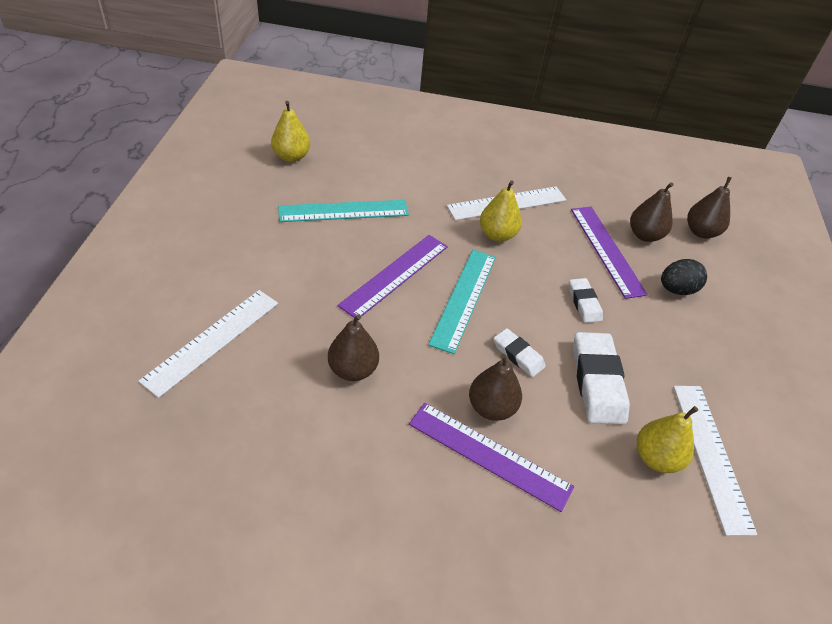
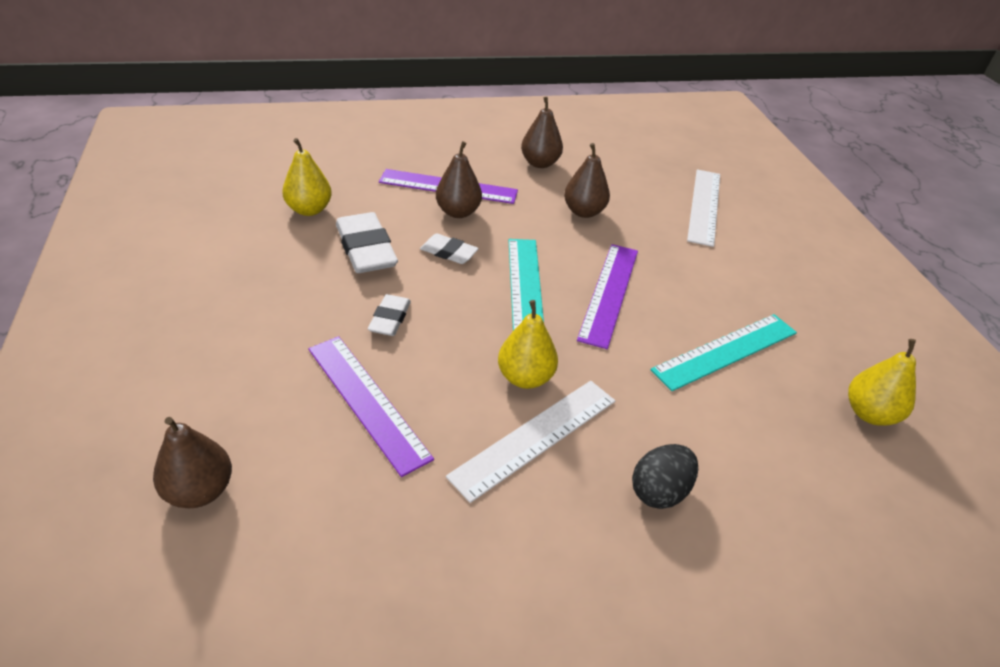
camera: 160 degrees right, 5 degrees down
(584, 303) = (390, 319): white eraser -> white eraser turned 45 degrees clockwise
(644, 235) = (306, 449): brown pear -> brown pear (540, 163)
(676, 289) = (264, 369): black egg -> black egg (659, 491)
(711, 455) = (257, 220): white ruler -> none

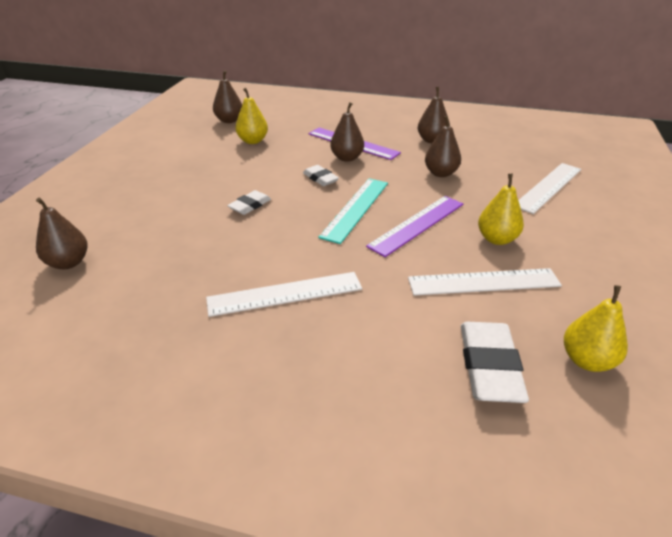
camera: 30 degrees right, 5 degrees down
(244, 180) = (229, 120): none -> brown pear
(366, 249) = (269, 167): white eraser -> white eraser (489, 366)
(367, 401) = (197, 245): purple ruler -> none
(525, 377) = (309, 258): yellow pear -> yellow pear (497, 239)
(659, 491) = (346, 353): black egg -> none
(725, 351) = (483, 282): turquoise ruler -> white ruler

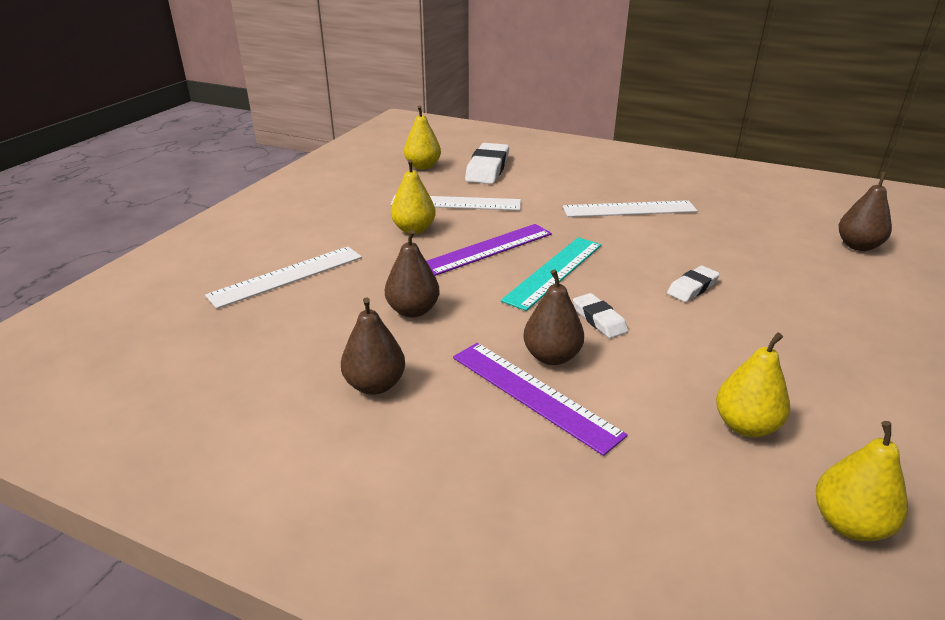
camera: 170 degrees left, 5 degrees down
(229, 120) = (849, 524): brown pear -> yellow pear

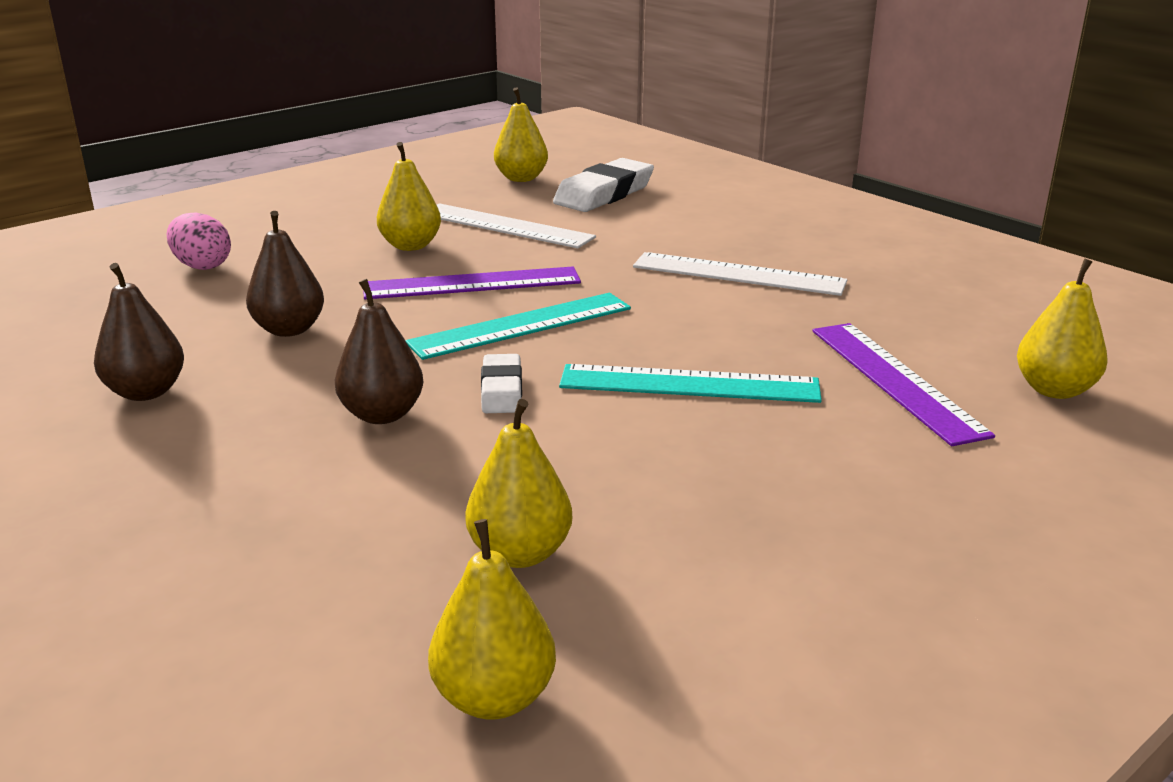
camera: 25 degrees right, 5 degrees down
(287, 276) = (202, 266): white ruler -> pink egg
(534, 394) = (304, 446): purple ruler -> purple ruler (895, 380)
(692, 287) = (689, 384): white eraser -> turquoise ruler
(858, 246) = (1054, 390): brown pear -> yellow pear

